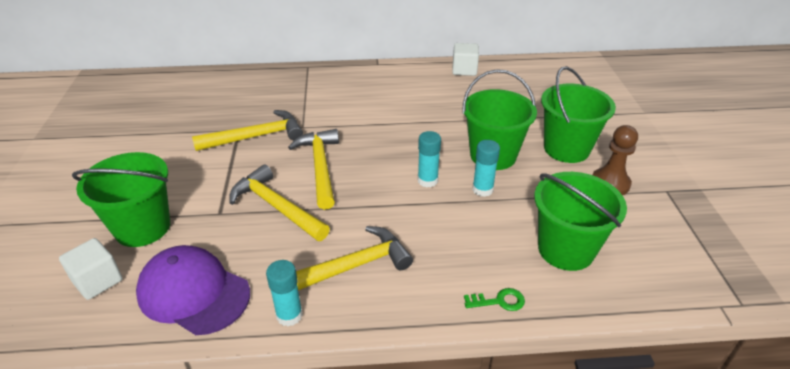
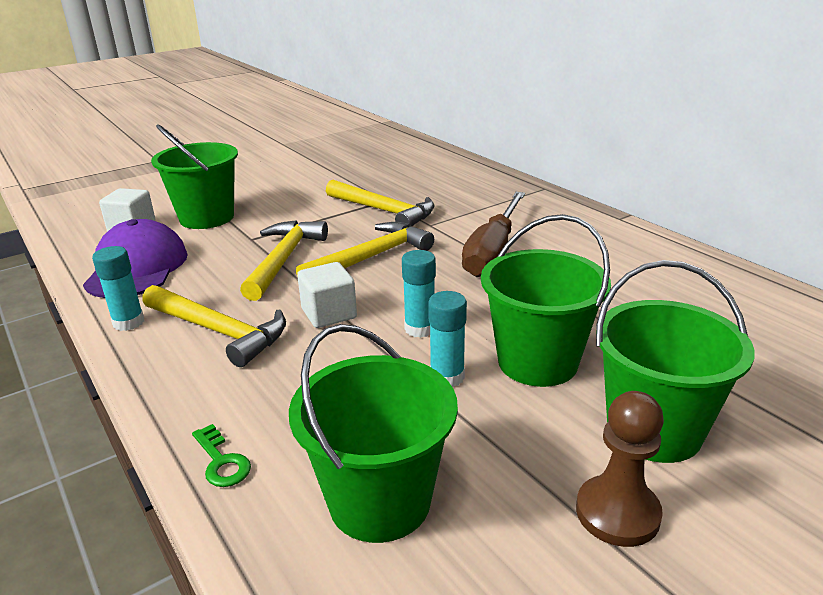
camera: 60 degrees right, 10 degrees down
(367, 120) = (493, 252): none -> brown screwdriver
(464, 70) = (716, 274): white cube -> white cube (329, 314)

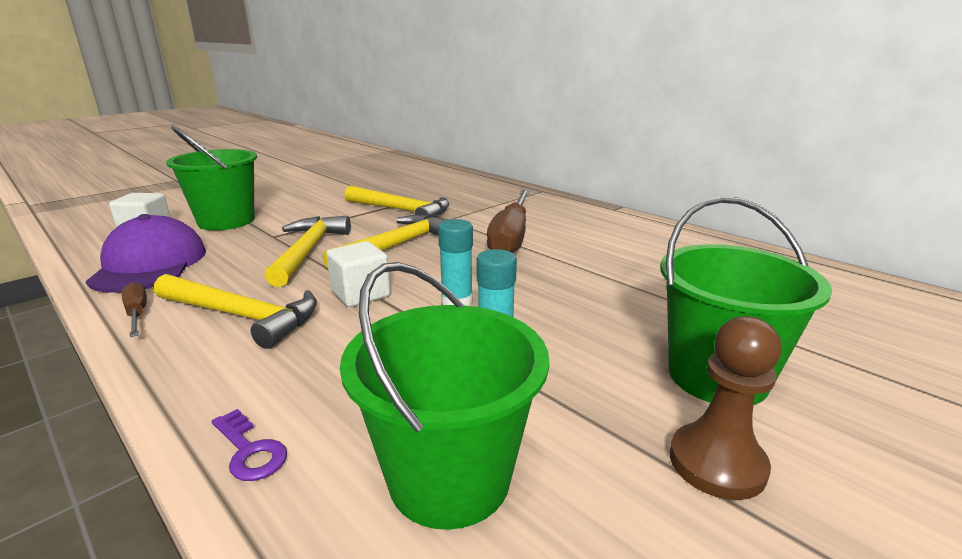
camera: 10 degrees left, 5 degrees down
(128, 322) = (137, 314): turquoise glue stick -> brown screwdriver
(221, 461) = (250, 450): green key -> purple key
(537, 362) = (581, 323): green bucket -> none

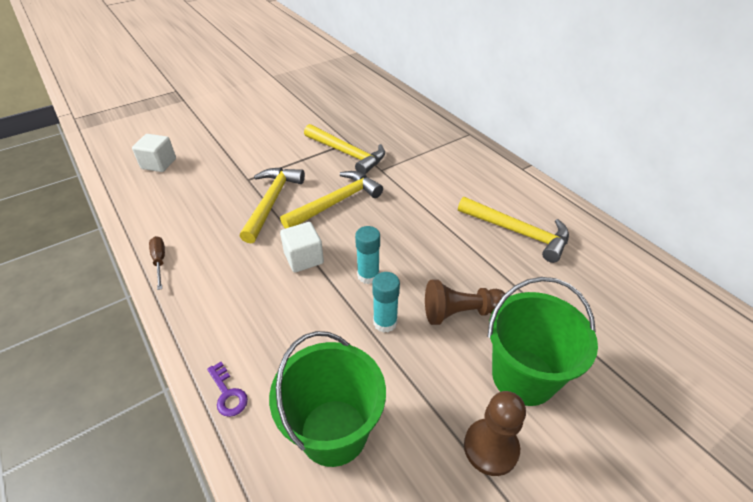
camera: 10 degrees right, 20 degrees up
(150, 264) = (164, 206): purple cap -> none
(226, 221) = (214, 155): green bucket -> none
(241, 316) = (224, 272): yellow hammer -> yellow hammer (517, 232)
(511, 237) = (426, 200): brown screwdriver -> none
(597, 324) = (460, 312): none -> brown pawn

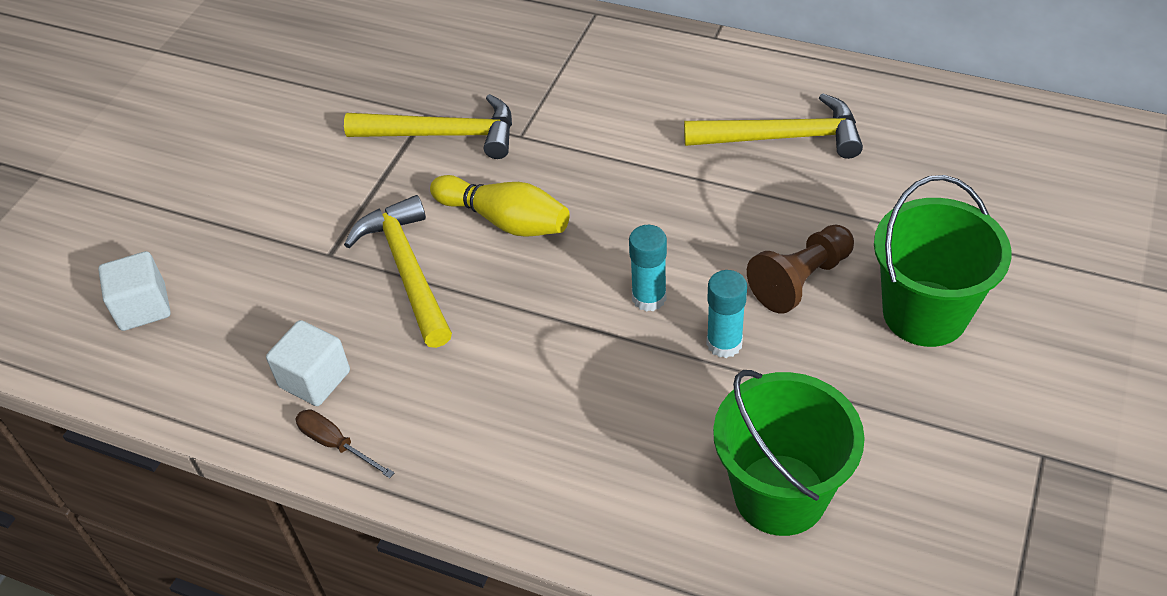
camera: 30 degrees left, 5 degrees up
(228, 393) = (619, 535): purple key -> none
(304, 258) = (541, 323): white cube -> white cube (315, 379)
(336, 202) = (505, 220): yellow hammer -> yellow bowling pin
(491, 448) = (949, 406): brown pawn -> none

